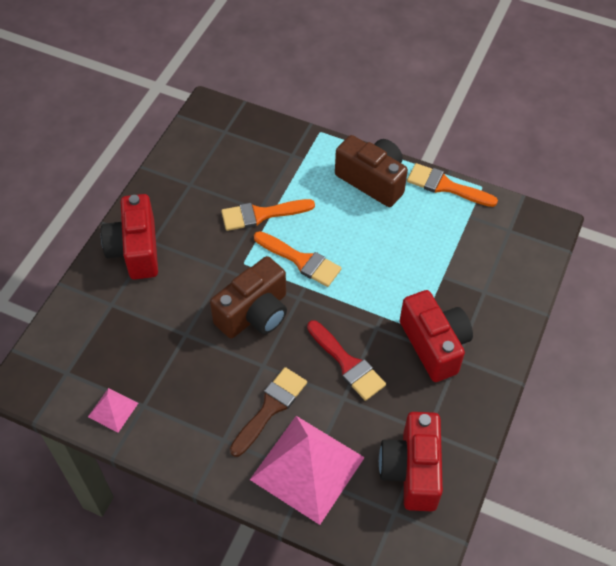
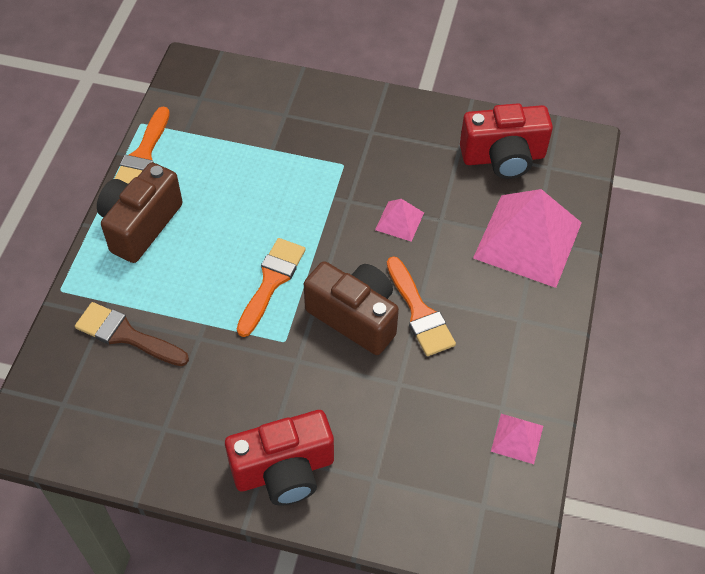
camera: 100 degrees left, 0 degrees up
(261, 214) = (207, 334): orange brush -> orange brush (419, 312)
(270, 408) = (470, 282): brown brush -> brown brush (126, 335)
(347, 363) = (399, 221): red brush -> pink pyramid
(434, 345) = (359, 150): red camera -> none

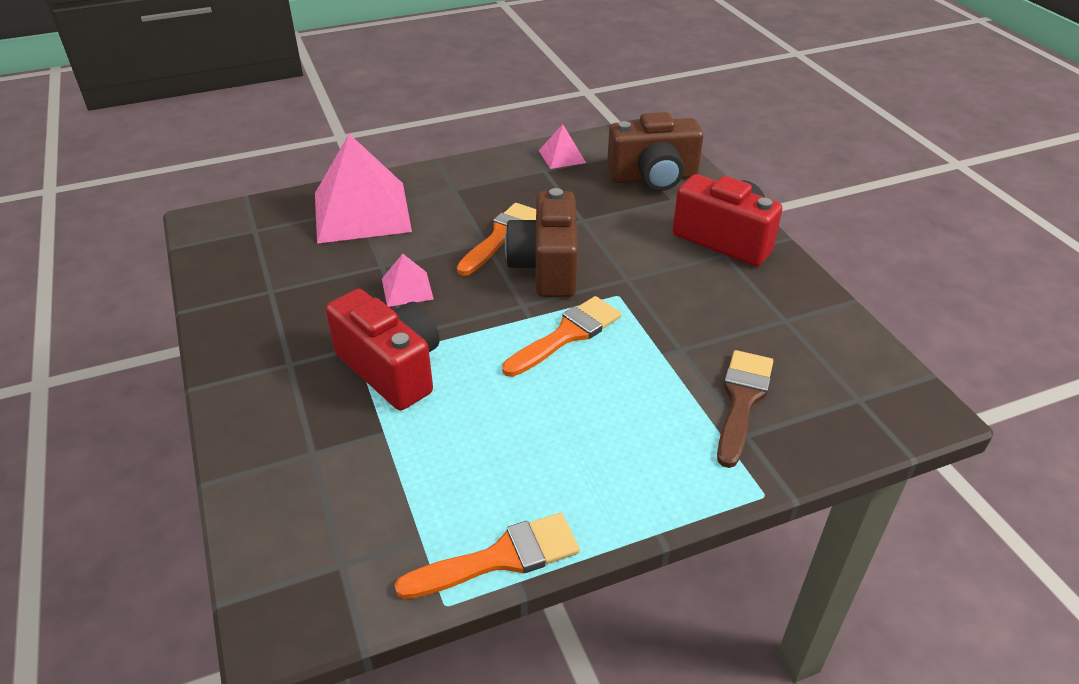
camera: 125 degrees left, 15 degrees down
(126, 335) = (742, 401): brown brush -> brown brush turned 150 degrees counterclockwise
(140, 225) = (607, 482): brown camera -> brown camera (653, 178)
(271, 282) = (566, 335): orange brush -> orange brush turned 150 degrees clockwise
(503, 157) = (262, 259): red camera -> red camera (391, 369)

